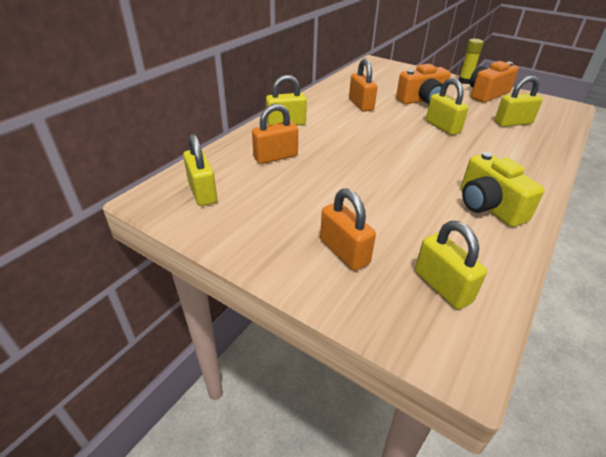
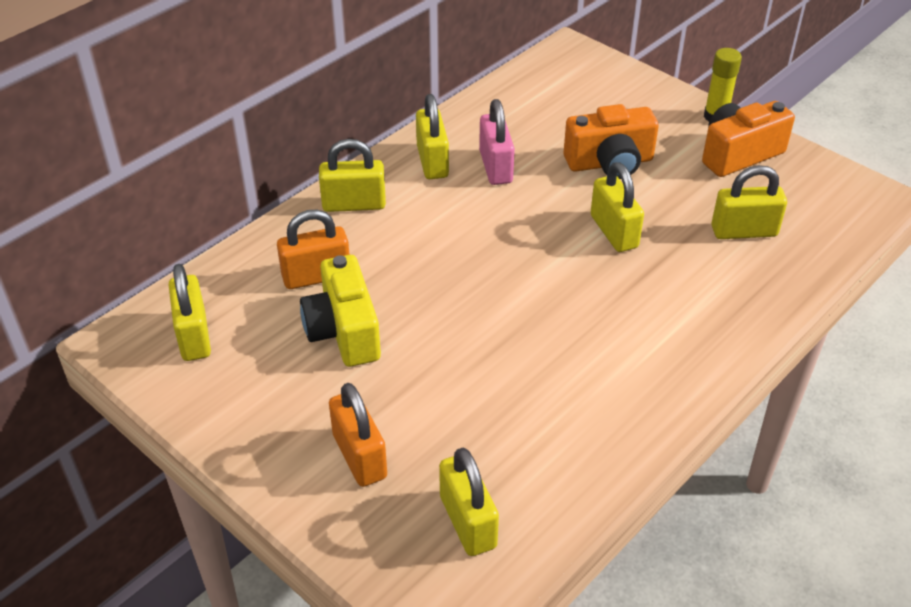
camera: 10 degrees right, 5 degrees up
(324, 104) = (432, 161): none -> yellow padlock
(361, 104) = (496, 167): orange padlock -> pink padlock
(488, 206) = (601, 401): yellow camera -> yellow camera (344, 331)

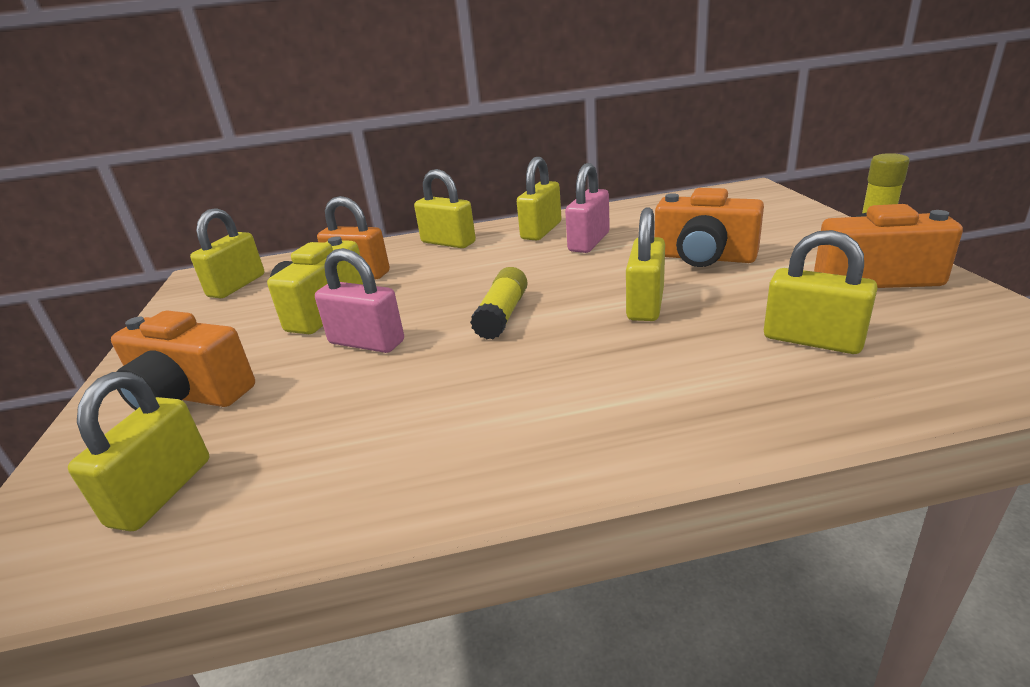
camera: 40 degrees right, 15 degrees down
(359, 456) = (189, 395): orange padlock -> orange camera
(439, 349) = (366, 342): none -> pink padlock
(518, 280) = (502, 315): none -> yellow glue stick

